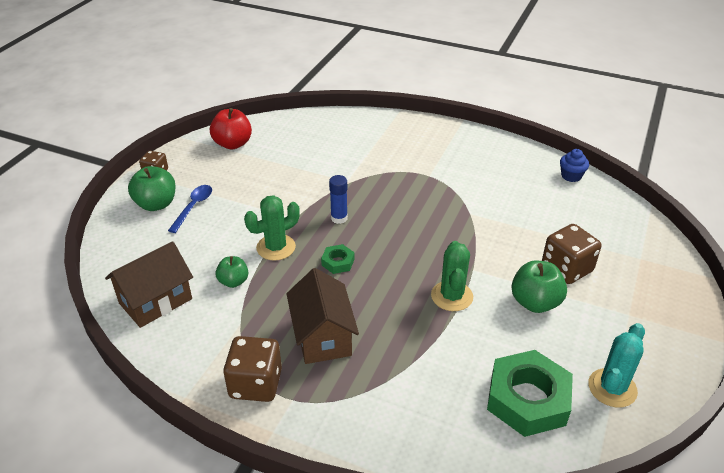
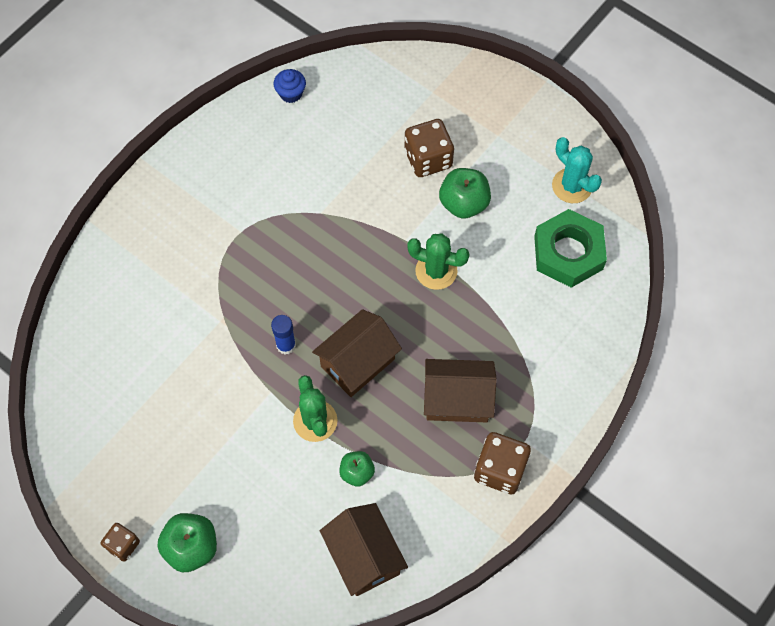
camera: 75 degrees left, 25 degrees up
(194, 207) = (212, 503): blue spoon -> none
(233, 144) = (91, 441): red apple -> none
(338, 262) = (357, 362): green nut -> brown house

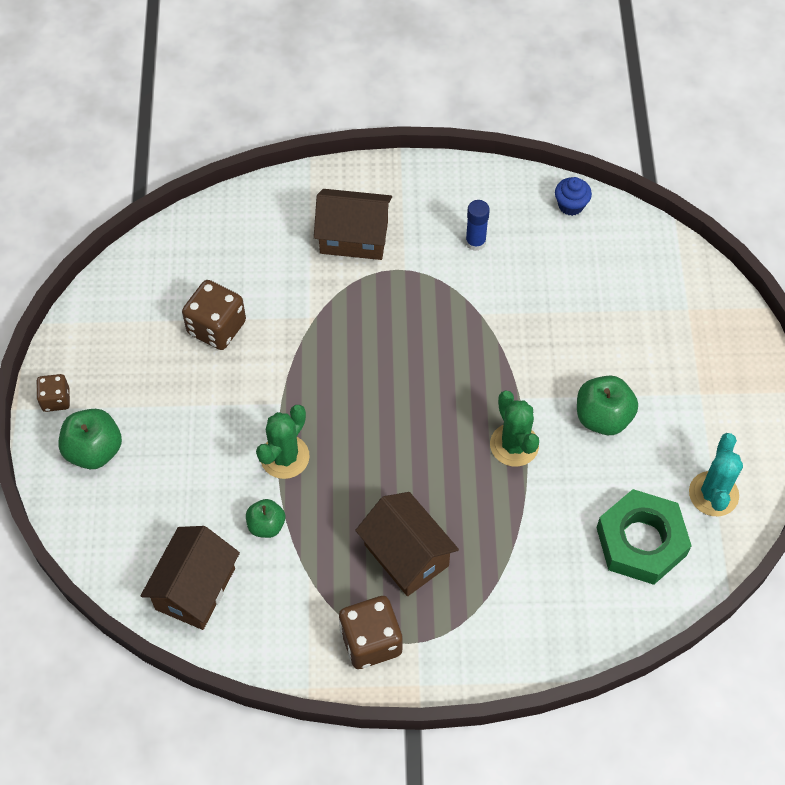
camera: 50 degrees right, 5 degrees down
(286, 345) = (333, 382): blue glue stick -> blue glue stick (475, 242)
(357, 362) = (368, 449): brown house -> brown house (354, 237)
(428, 159) = (617, 356): brown dice -> brown dice (216, 327)

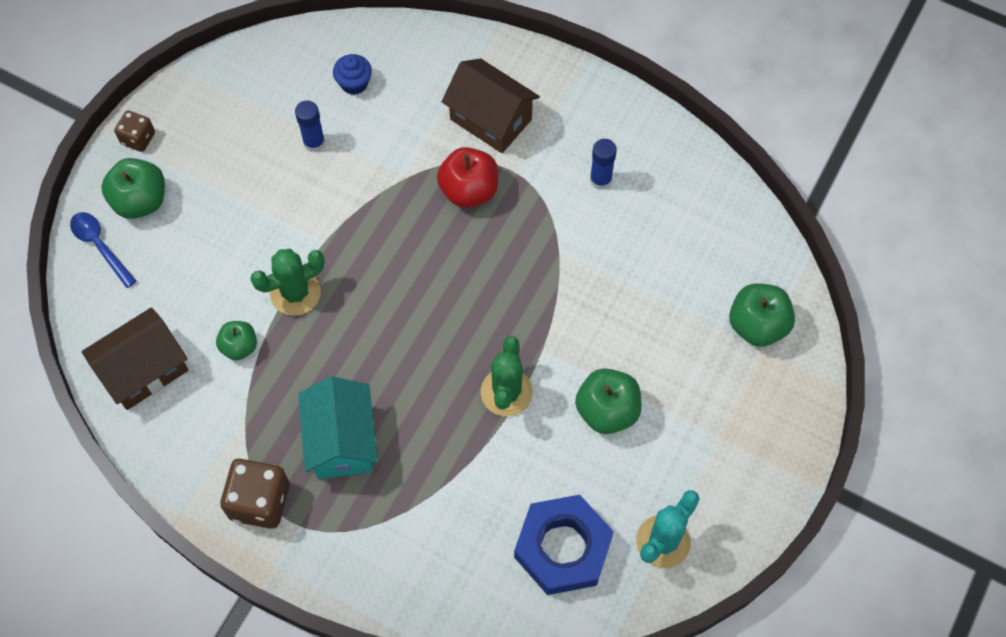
camera: 30 degrees right, 5 degrees up
(83, 506) = (100, 246): none -> blue spoon
(216, 327) = (314, 143): brown dice -> blue glue stick
(374, 302) = (469, 190): none -> red apple
(406, 555) = (342, 441): brown house -> turquoise house
(570, 205) = (716, 189): blue cupcake -> blue cupcake (354, 83)
(641, 541) = (563, 548): green nut -> blue nut
(672, 293) = (757, 325): none -> green apple

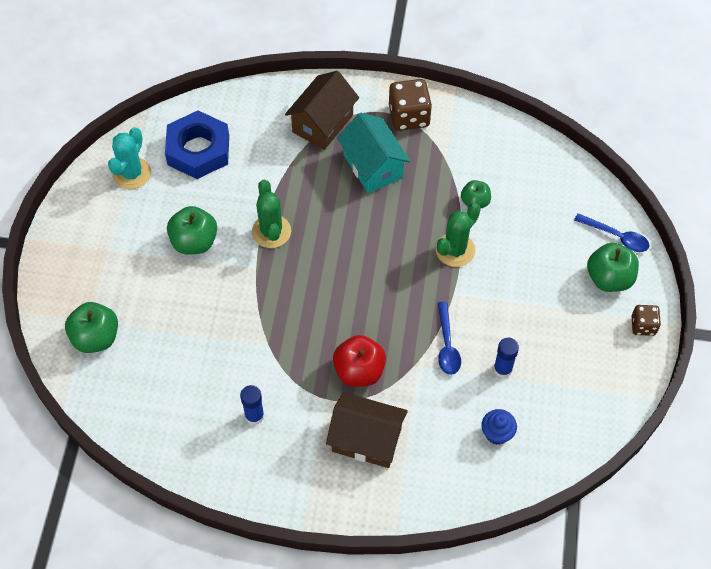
camera: 160 degrees right, 5 degrees down
(144, 370) = (531, 167): brown house -> brown house (322, 123)
(360, 186) = (447, 345): none -> blue spoon

